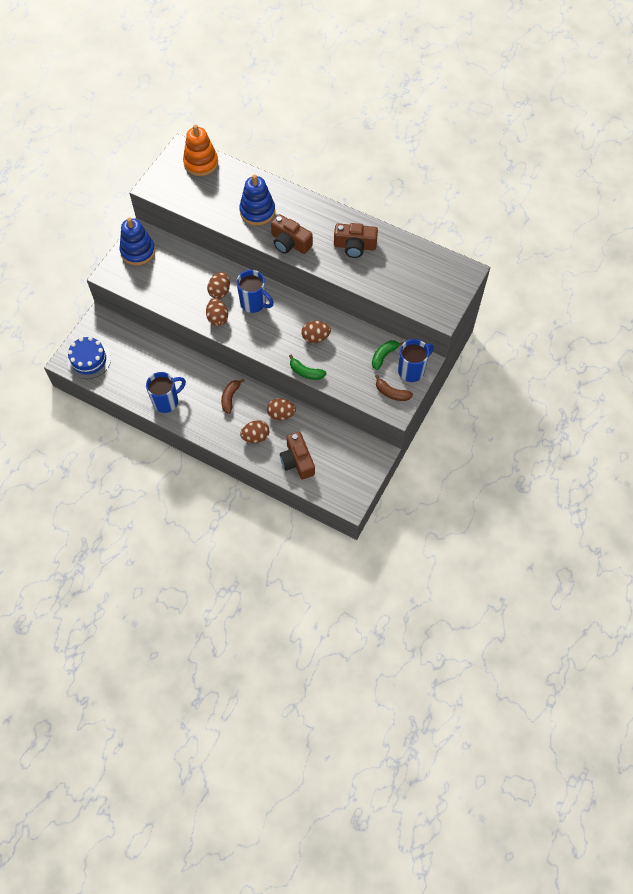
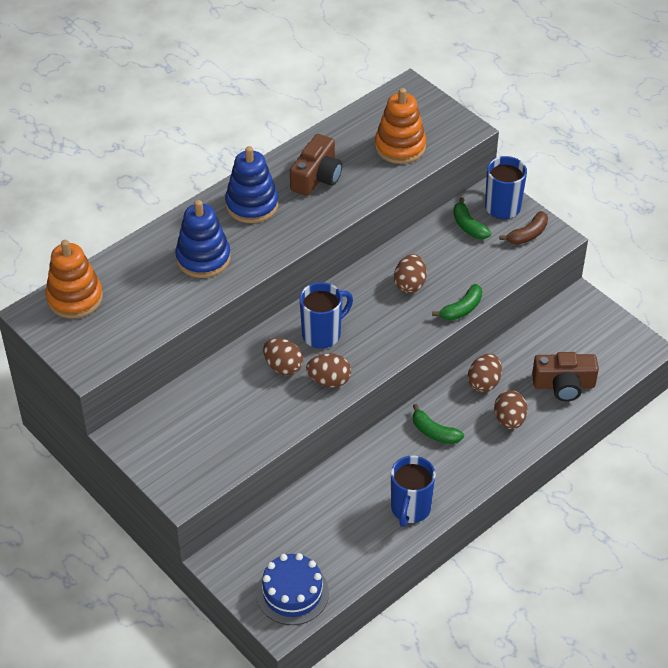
camera: 70 degrees left, 15 degrees down
(138, 251) = (157, 447): blue stacking toy -> blue stacking toy (252, 205)
(166, 401) = (410, 509): blue mug -> blue mug turned 150 degrees counterclockwise
(230, 398) = (434, 432): brown banana -> green banana
(290, 243) = (277, 239): brown camera -> none
(405, 283) = (400, 146): none -> orange stacking toy

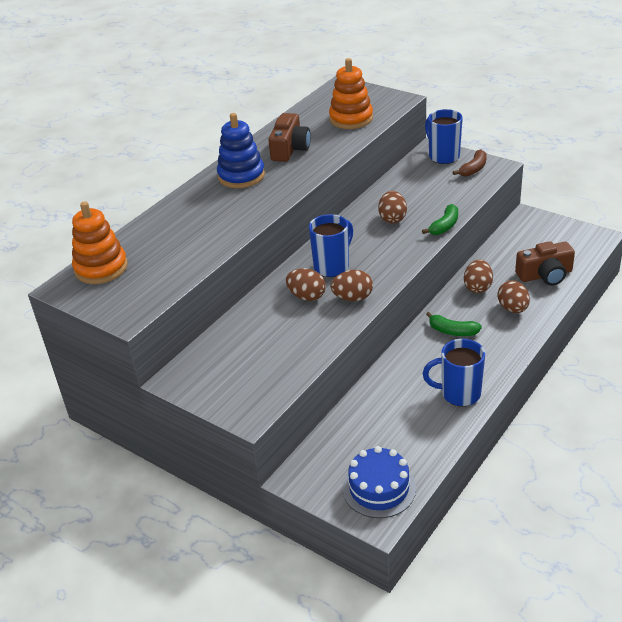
camera: 10 degrees left, 10 degrees down
(203, 258) = (211, 218): blue stacking toy -> none
(410, 509) = (459, 394): blue mug -> blue mug turned 90 degrees clockwise
(468, 226) = (422, 173): green banana -> none

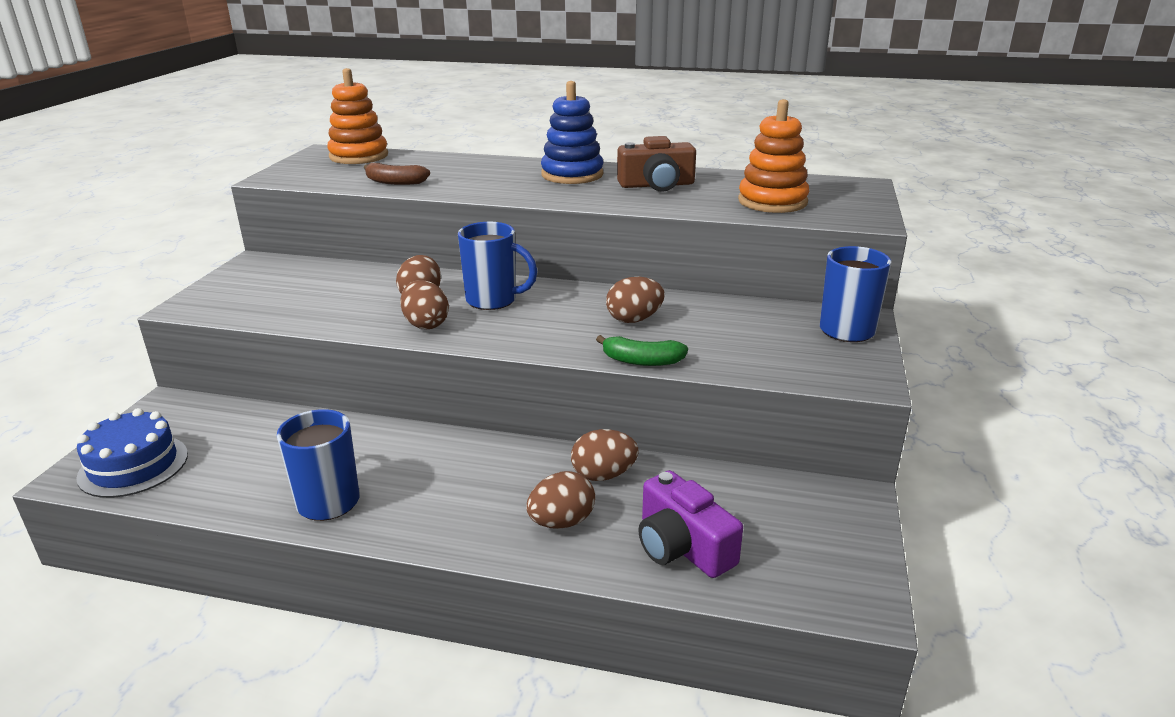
camera: 65 degrees right, 10 degrees down
(452, 331) = (479, 469): green banana -> none
(473, 169) = (835, 360): brown banana -> brown banana (395, 182)
(545, 275) = (682, 546): brown camera -> purple camera

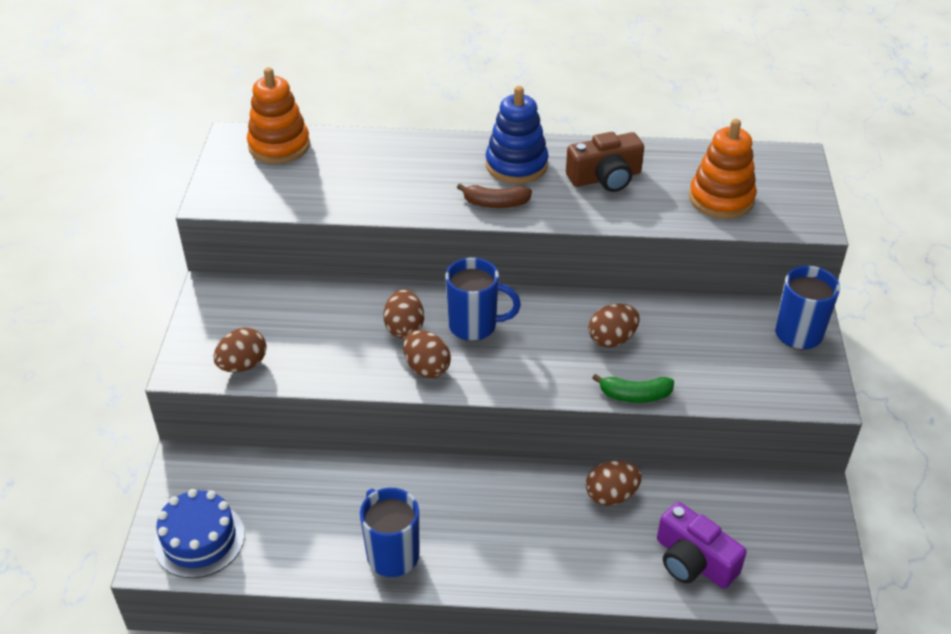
camera: 10 degrees left, 15 degrees up
(395, 182) = (344, 196): brown banana -> brown banana (495, 203)
(561, 522) = (593, 550): brown egg -> brown egg (243, 365)

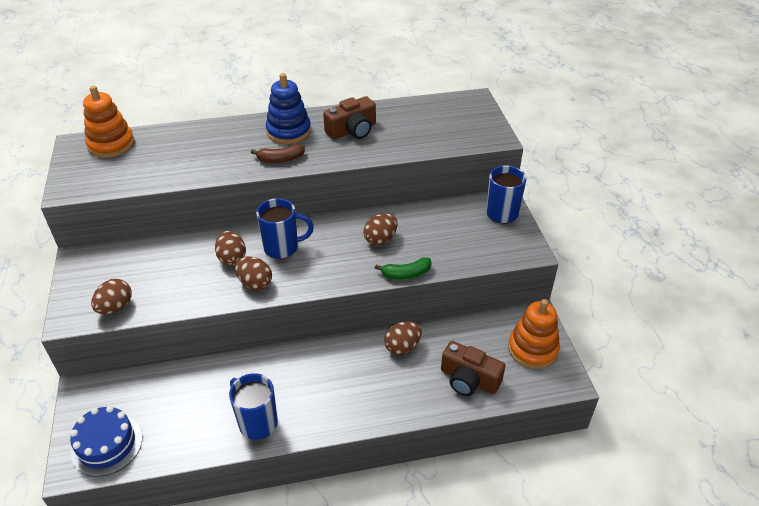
camera: 15 degrees left, 0 degrees up
(693, 561) = (469, 379): purple camera -> brown camera
(721, 199) = (433, 132): orange stacking toy -> orange stacking toy (532, 349)

